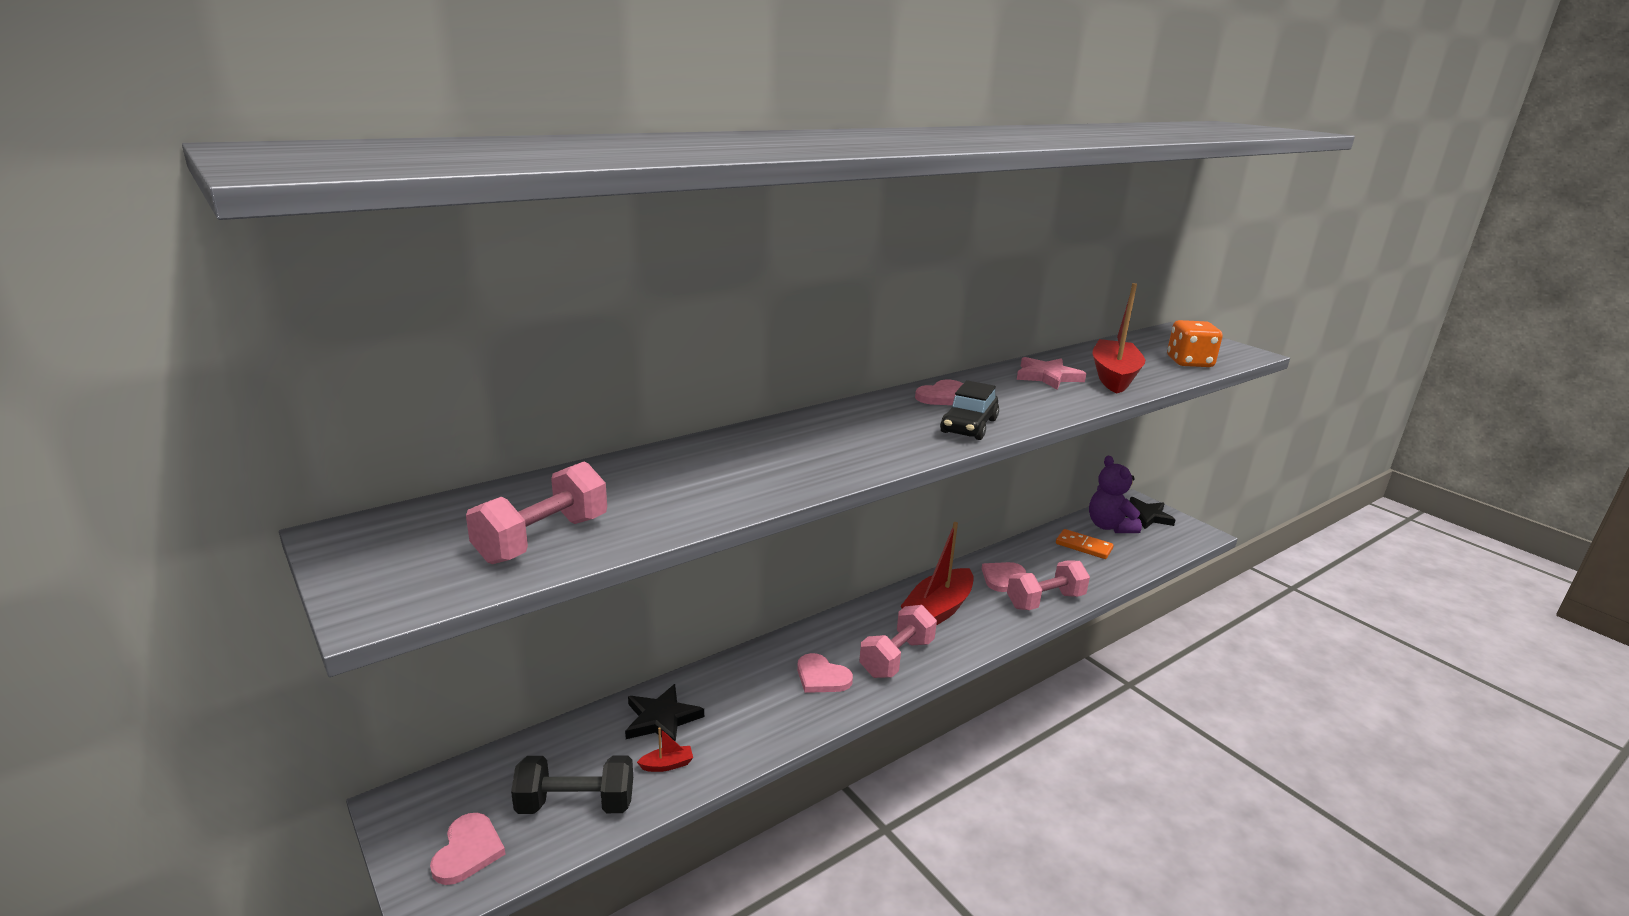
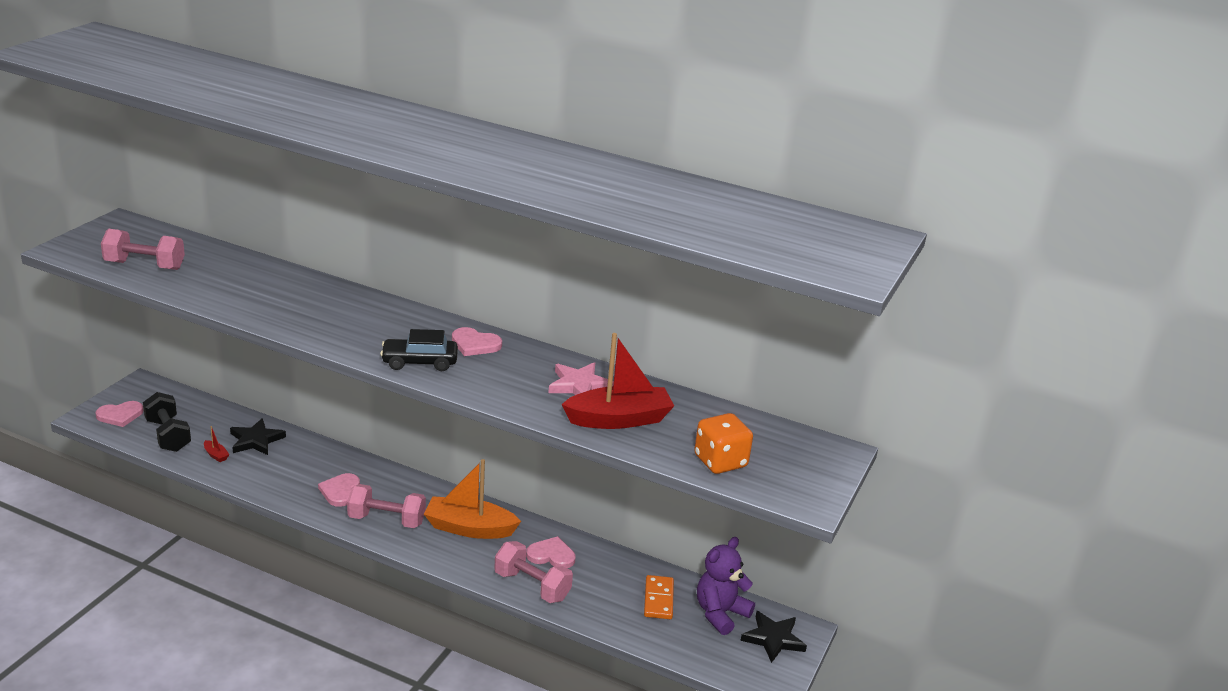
camera: 60 degrees right, 5 degrees up
(938, 610) = (469, 528): red boat -> orange boat

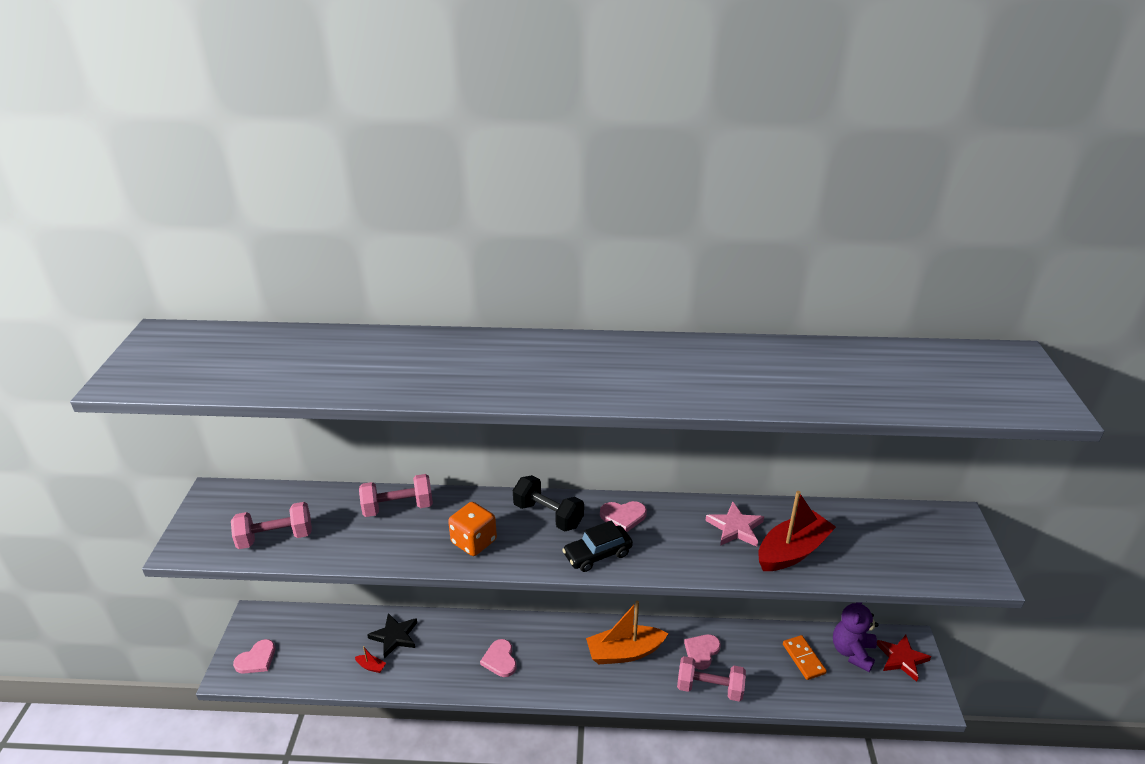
camera: 20 degrees left, 5 degrees up
(168, 435) = (315, 663): black dumbbell -> black dumbbell (548, 515)
(386, 520) = (557, 673): pink dumbbell -> pink dumbbell (398, 507)
(551, 555) = (701, 651): pink heart -> pink heart turned 45 degrees counterclockwise
(720, 461) = (895, 563): orange dice -> orange dice (474, 542)
(773, 639) = (902, 659): black star -> red star

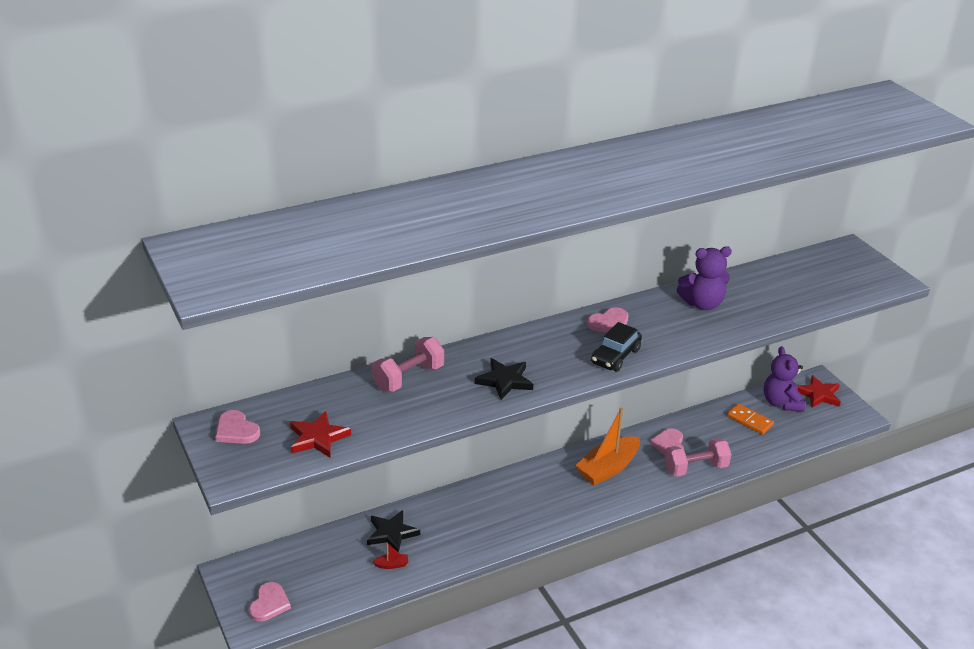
camera: 30 degrees left, 0 degrees up
(275, 538) = (318, 438): pink dumbbell -> red star
(474, 542) = (504, 381): orange dice -> black star
(500, 660) = (506, 514): pink heart -> pink heart (236, 430)
(548, 515) = (547, 341): black dumbbell -> none
(735, 528) = (702, 304): pink star -> purple teddy bear
(792, 551) = (757, 306): red boat -> none

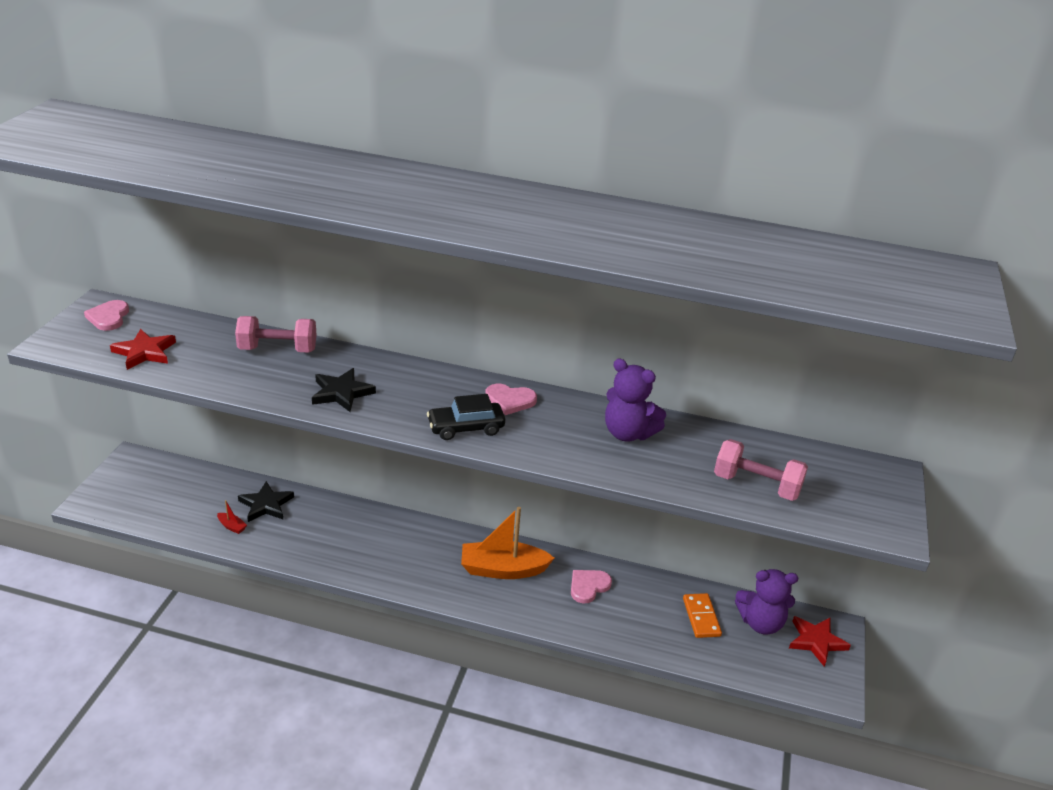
camera: 40 degrees right, 0 degrees up
(269, 604) = (120, 496): pink heart -> none
(695, 468) = (583, 622): pink dumbbell -> pink dumbbell (756, 485)
(781, 403) = (761, 623): purple teddy bear -> purple teddy bear turned 120 degrees counterclockwise

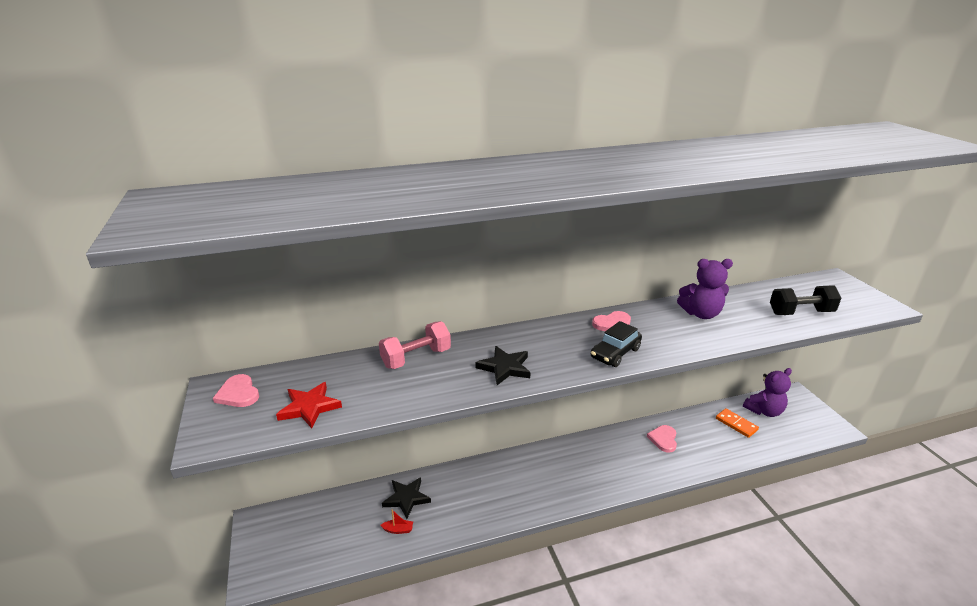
camera: 30 degrees left, 5 degrees down
(502, 569) = (607, 456): orange boat -> none
(756, 485) = (800, 312): pink dumbbell -> black dumbbell
(816, 641) = (797, 406): red star -> none

